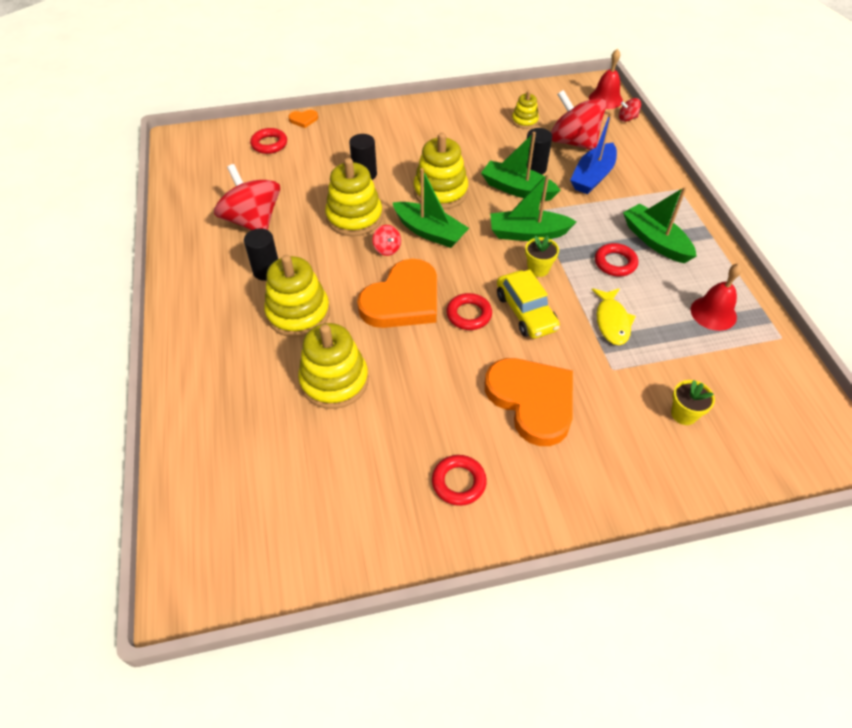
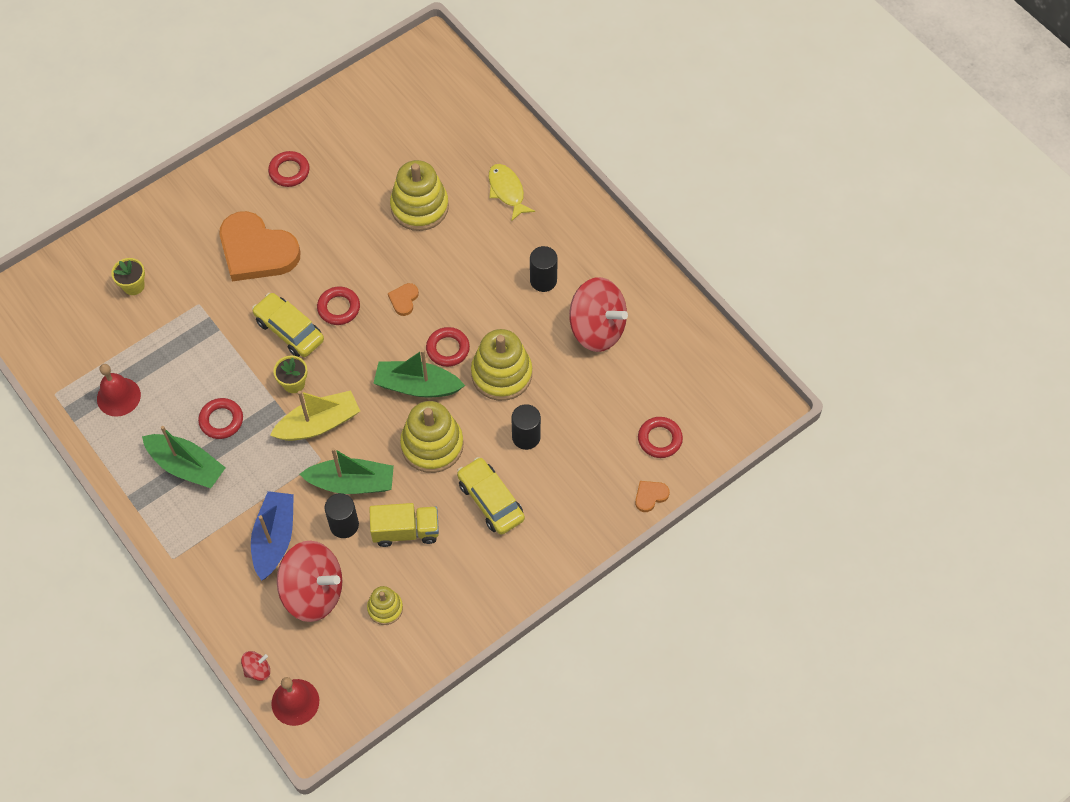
camera: 155 degrees right, 10 degrees up
(298, 313) = (486, 251): yellow stacking toy -> none
(387, 249) = (448, 349): red spinning top -> red ring
(403, 300) = (404, 300): orange heart -> orange heart, size x0.40
(416, 149) = (490, 500): none -> yellow car
(489, 152) = (406, 531): none -> yellow truck
(528, 233) = (318, 424): green boat -> yellow boat
(612, 321) = (209, 351): yellow fish -> yellow fish (507, 191)

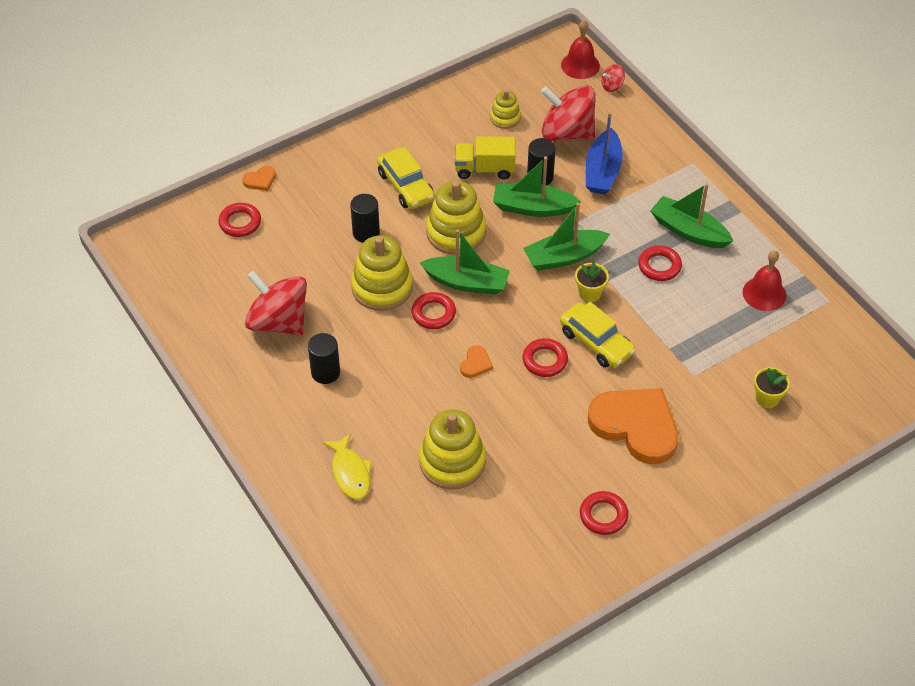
camera: 175 degrees left, 10 degrees down
(318, 424) = (564, 257): yellow boat -> green boat

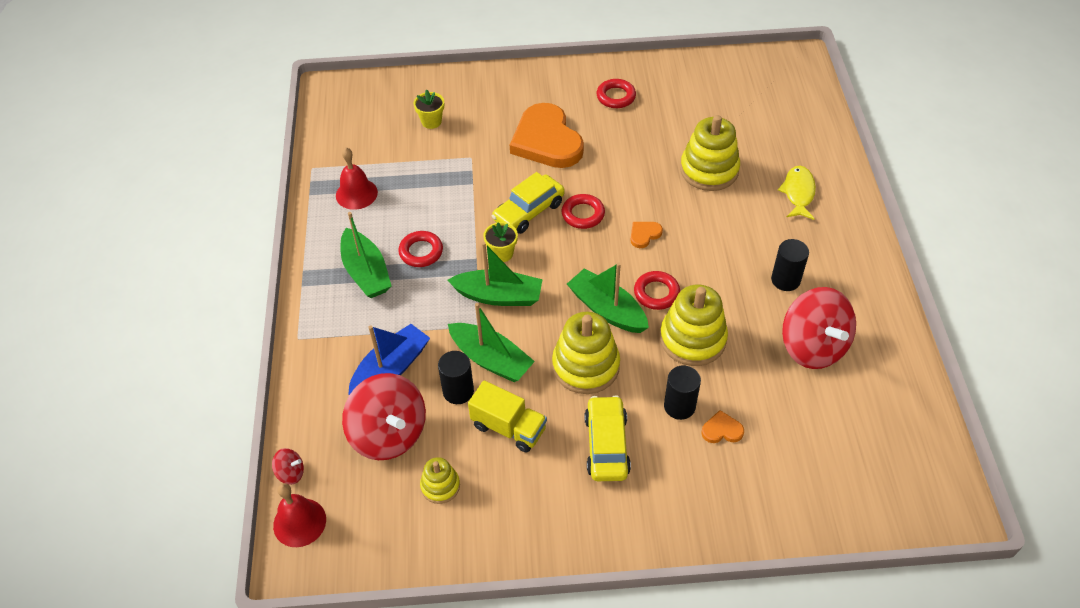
camera: 150 degrees left, 0 degrees up
(240, 223) = (816, 481): red ring -> none
(260, 180) = (772, 531): orange heart -> orange heart (722, 430)
(596, 342) = (528, 211): yellow car -> yellow car turned 120 degrees counterclockwise

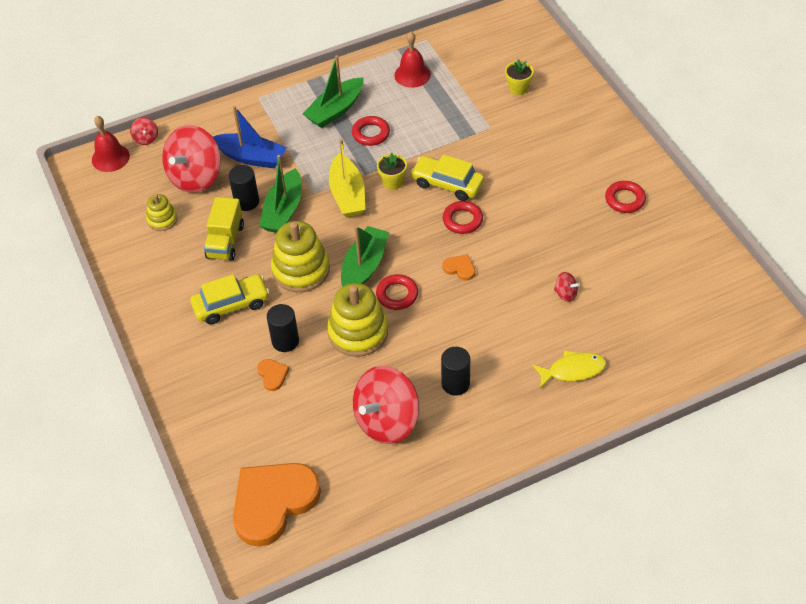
camera: 70 degrees right, 0 degrees up
(498, 296) = (347, 194): green boat -> yellow boat
(546, 141) = (538, 169): orange heart -> orange heart (273, 502)
(709, 170) = (565, 294): yellow stacking toy -> red spinning top

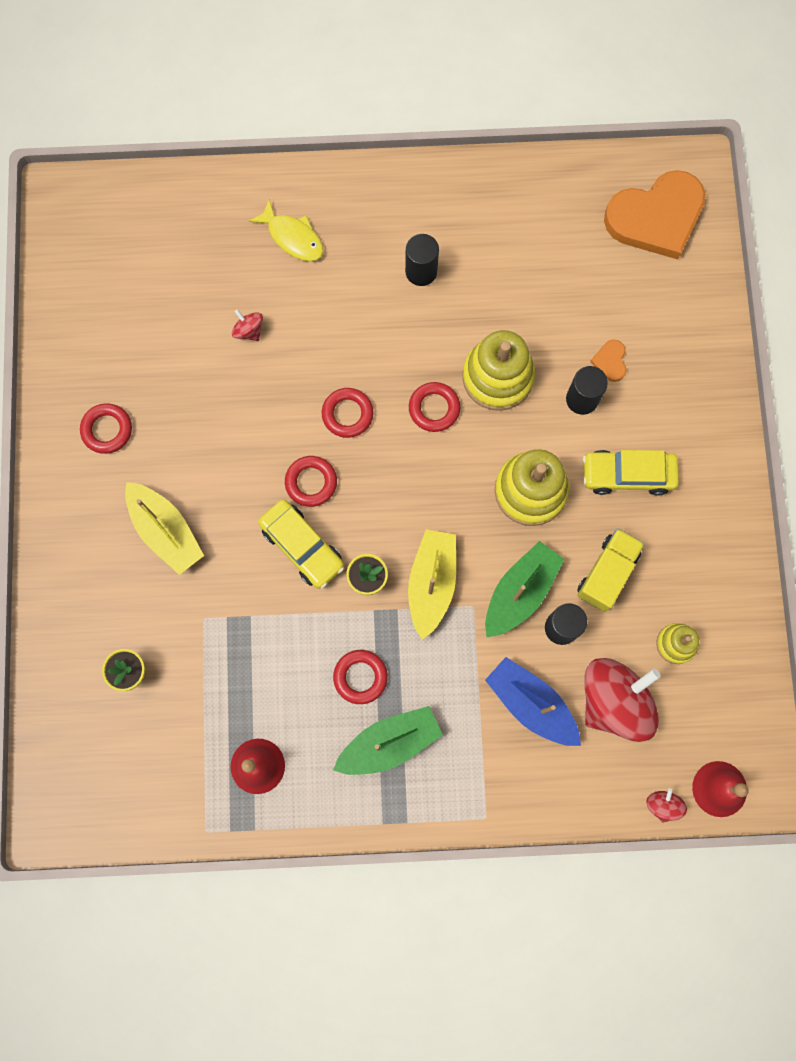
camera: 160 degrees left, 25 degrees up
(364, 267) = (455, 463): green boat -> none
(386, 421) = (510, 259): red spinning top -> none
(460, 268) = (347, 414): orange heart -> red ring
(545, 161) = (165, 531): none -> yellow boat
(573, 370) = (293, 237): yellow fish -> yellow fish turned 150 degrees counterclockwise

